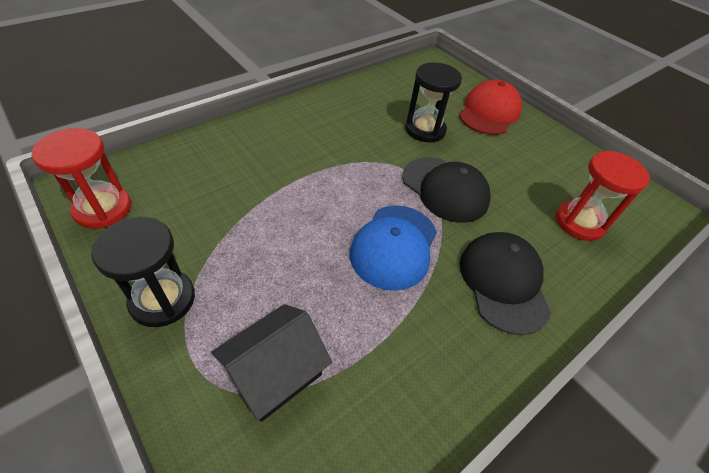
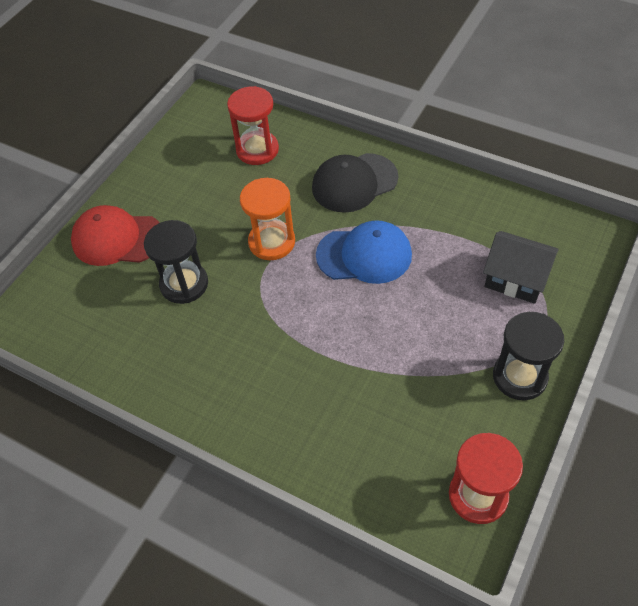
camera: 105 degrees left, 5 degrees up
(445, 189) = (272, 242): black cap -> orange hourglass

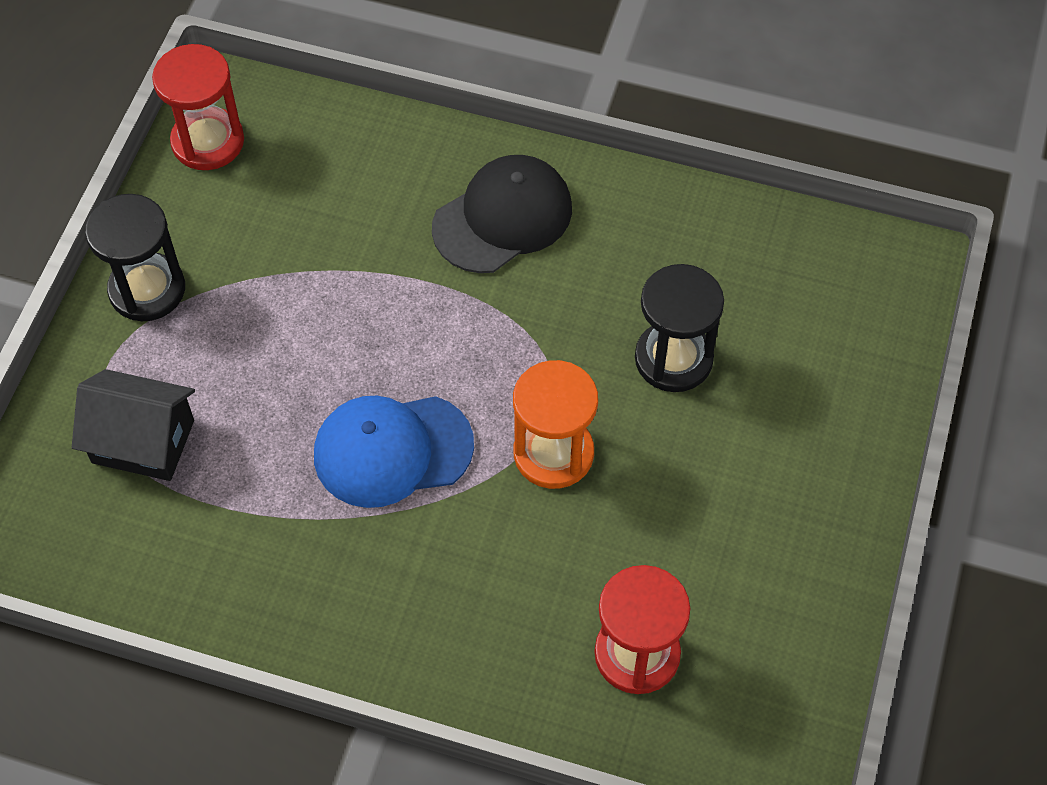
camera: 165 degrees right, 5 degrees up
(117, 239) = (820, 423): red cap -> none
(354, 183) = (432, 598): black cap -> black cap (503, 218)

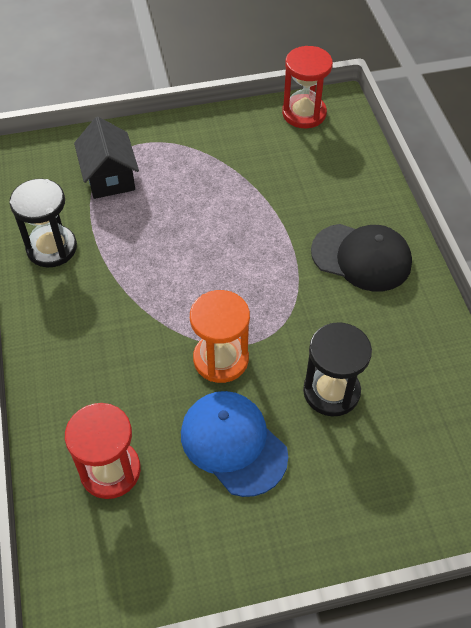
camera: 60 degrees right, 5 degrees down
(147, 289) = (198, 135): black hourglass -> black hourglass (51, 248)
(392, 450) = (172, 281): blue cap -> blue cap (233, 444)

